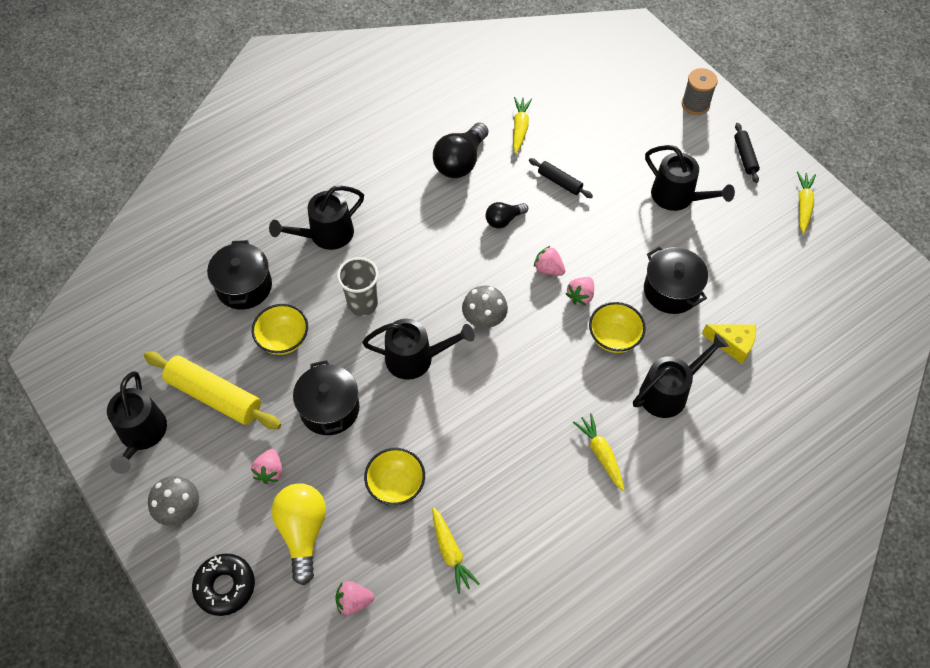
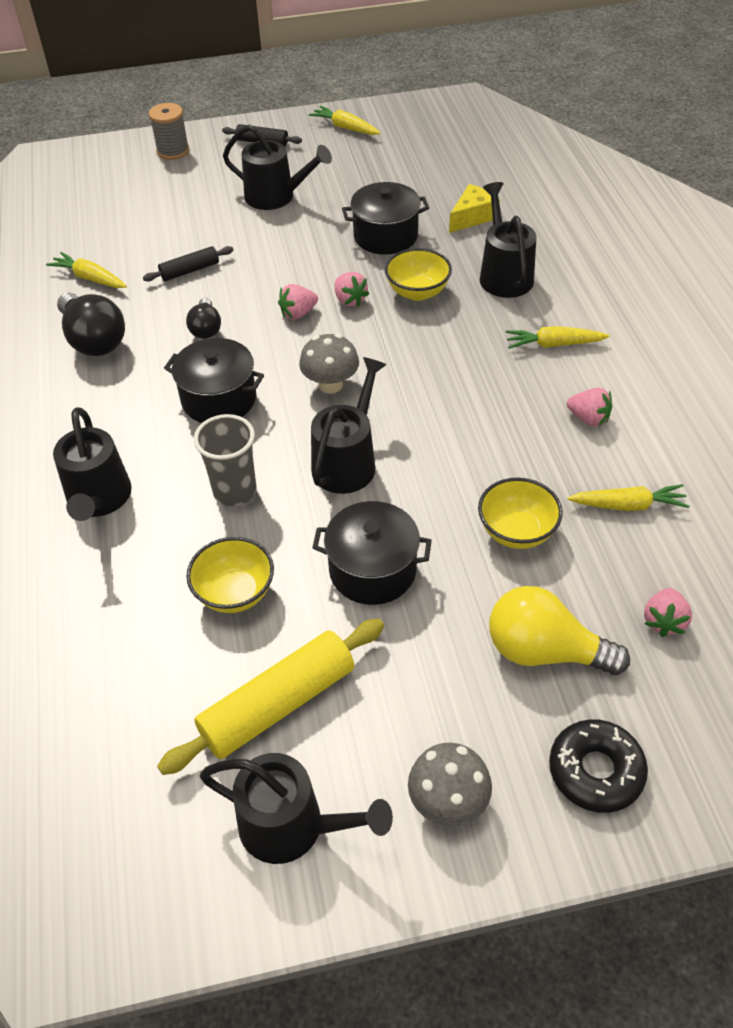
camera: 65 degrees left, 10 degrees down
(244, 286) = (115, 617): black pot -> black pot (219, 399)
(270, 471) = (435, 665): pink strawberry -> pink strawberry (588, 418)
(678, 197) = (276, 197): black watering can -> black watering can turned 45 degrees clockwise

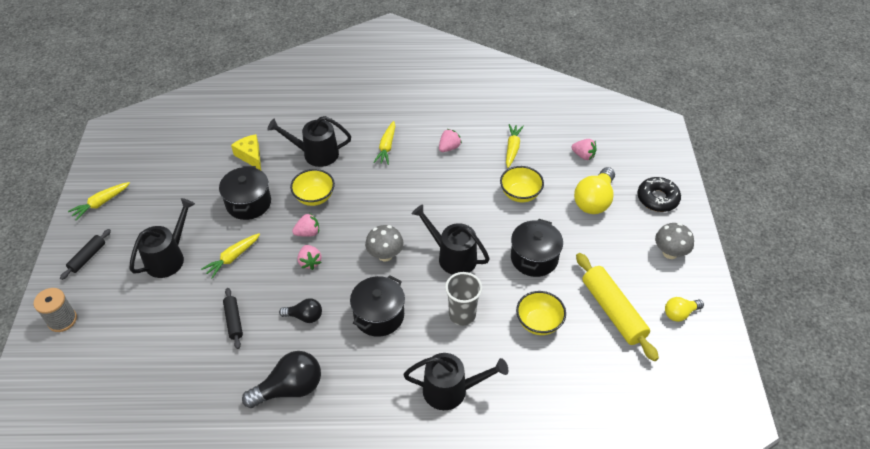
camera: 80 degrees left, 0 degrees up
(89, 278) = (212, 389): yellow carrot -> yellow carrot (232, 258)
(292, 826) = (680, 313): black watering can -> yellow light bulb

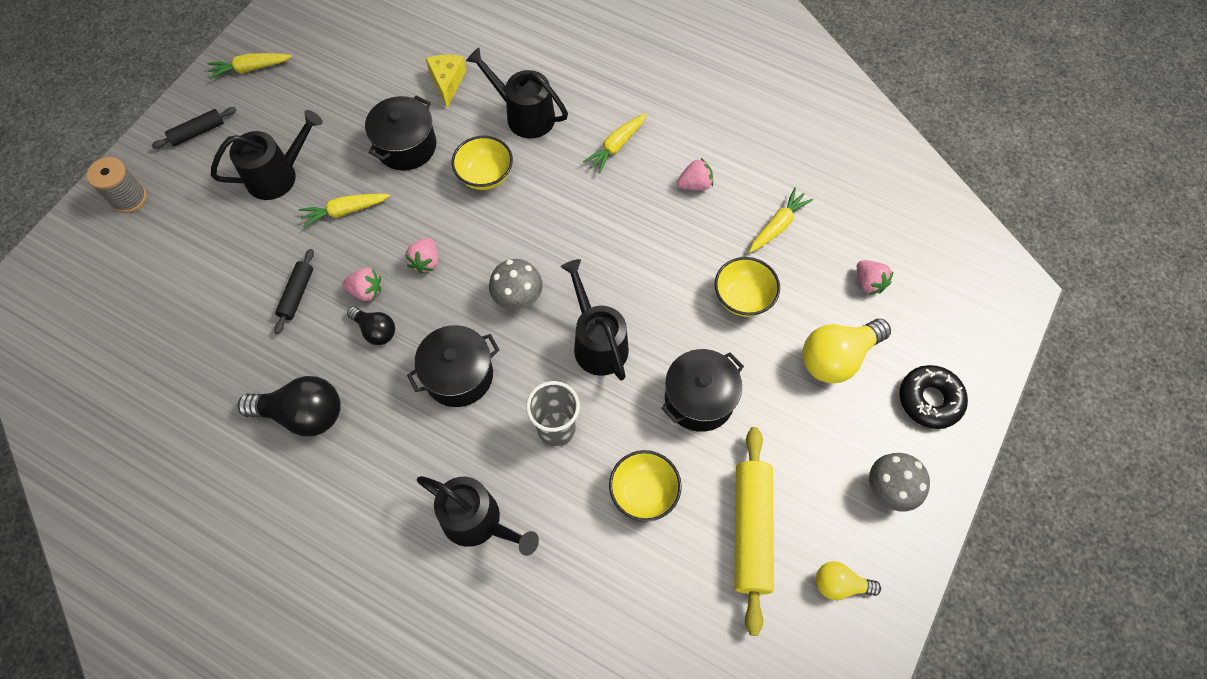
camera: 30 degrees right, 15 degrees up
(308, 233) = (448, 220): pink strawberry -> pink strawberry (366, 291)

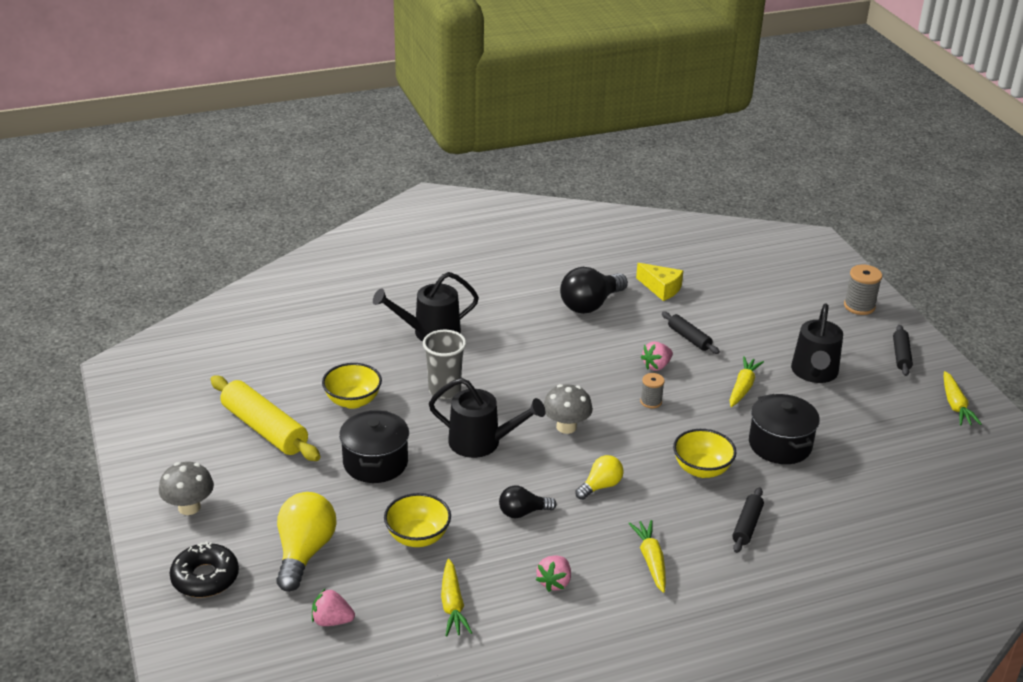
camera: 130 degrees right, 30 degrees down
(250, 69) = (955, 405): yellow carrot -> yellow carrot turned 150 degrees clockwise
(376, 330) = (618, 355): black light bulb -> black light bulb (523, 512)
(425, 261) = (651, 401): pink strawberry -> grey spool
(447, 82) = (835, 501): yellow cheese -> yellow cheese (661, 288)
(459, 375) = (538, 372): black pot -> none
(524, 115) = (747, 525): black watering can -> black rolling pin
(839, 584) = (180, 443): yellow light bulb -> yellow light bulb (600, 486)

